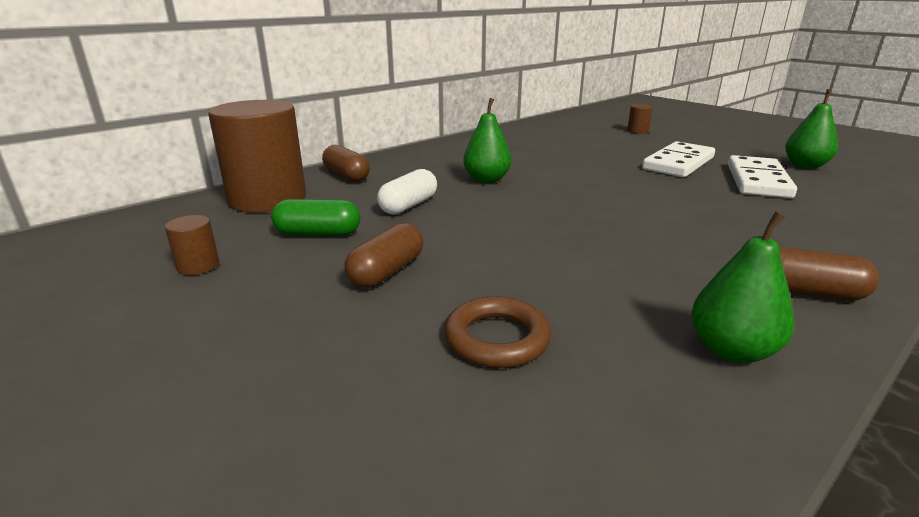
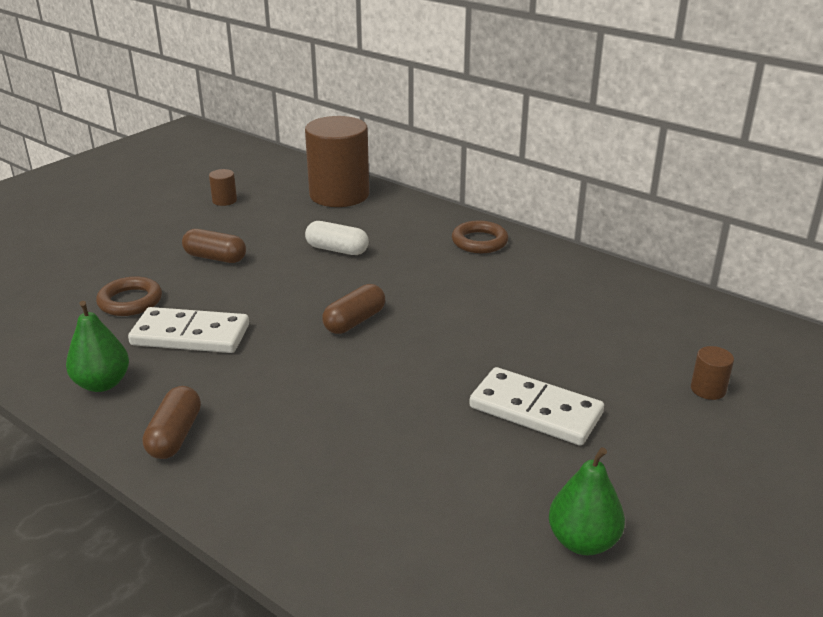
camera: 80 degrees right, 5 degrees up
(318, 233) = (275, 225): green capsule -> none
(346, 176) = (405, 213): brown capsule -> brown capsule (355, 321)
(427, 157) = (479, 241): none -> brown ring
(486, 180) = (416, 279): green pear -> none
(757, 181) = (480, 470): white domino -> white domino (190, 335)

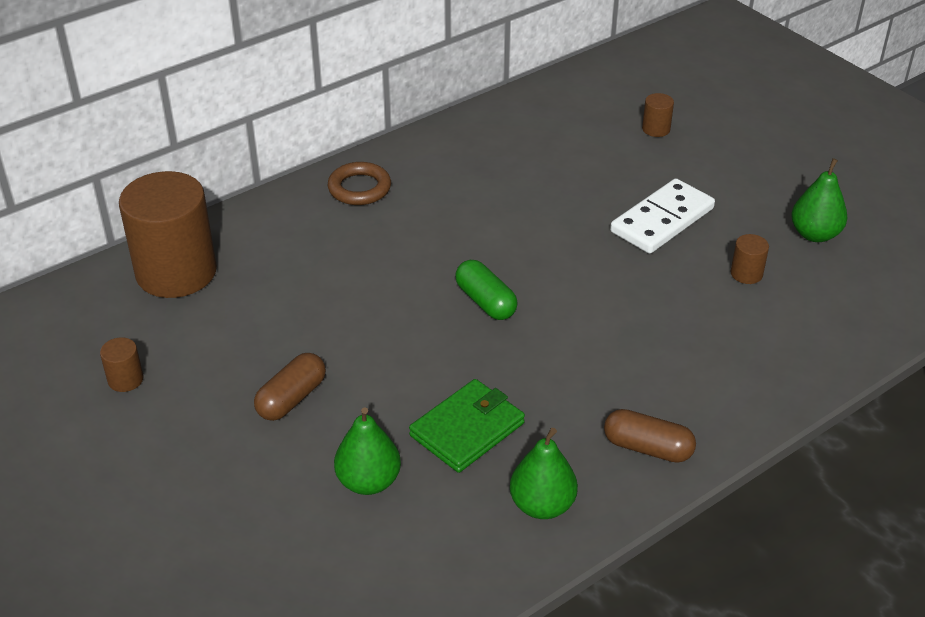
camera: 75 degrees left, 10 degrees up
(130, 301) = (368, 481): brown ring -> green pear
(190, 335) = (467, 429): white domino -> green wallet
(337, 250) = (324, 293): white capsule -> none
(355, 321) = (485, 301): brown capsule -> green capsule
(471, 483) = (746, 274): none -> brown cylinder

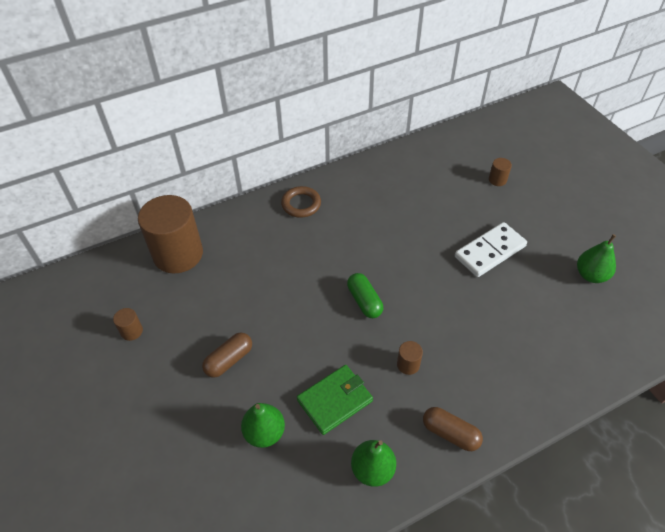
camera: 10 degrees right, 10 degrees up
(746, 274) = (539, 301): brown cylinder -> brown cylinder (408, 364)

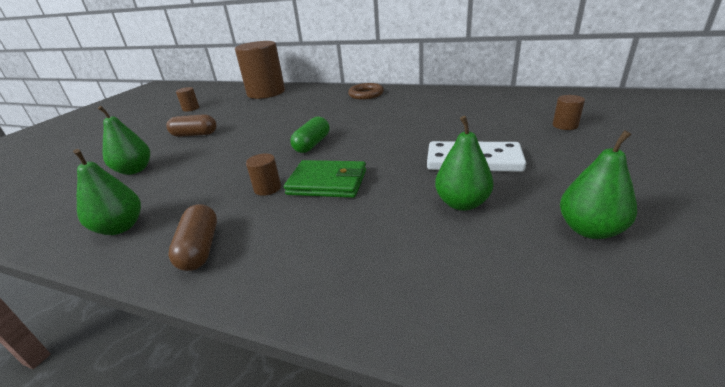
camera: 50 degrees right, 20 degrees down
(335, 400) = (191, 178): green wallet -> green wallet (327, 182)
(526, 294) = (462, 203): none -> green pear

